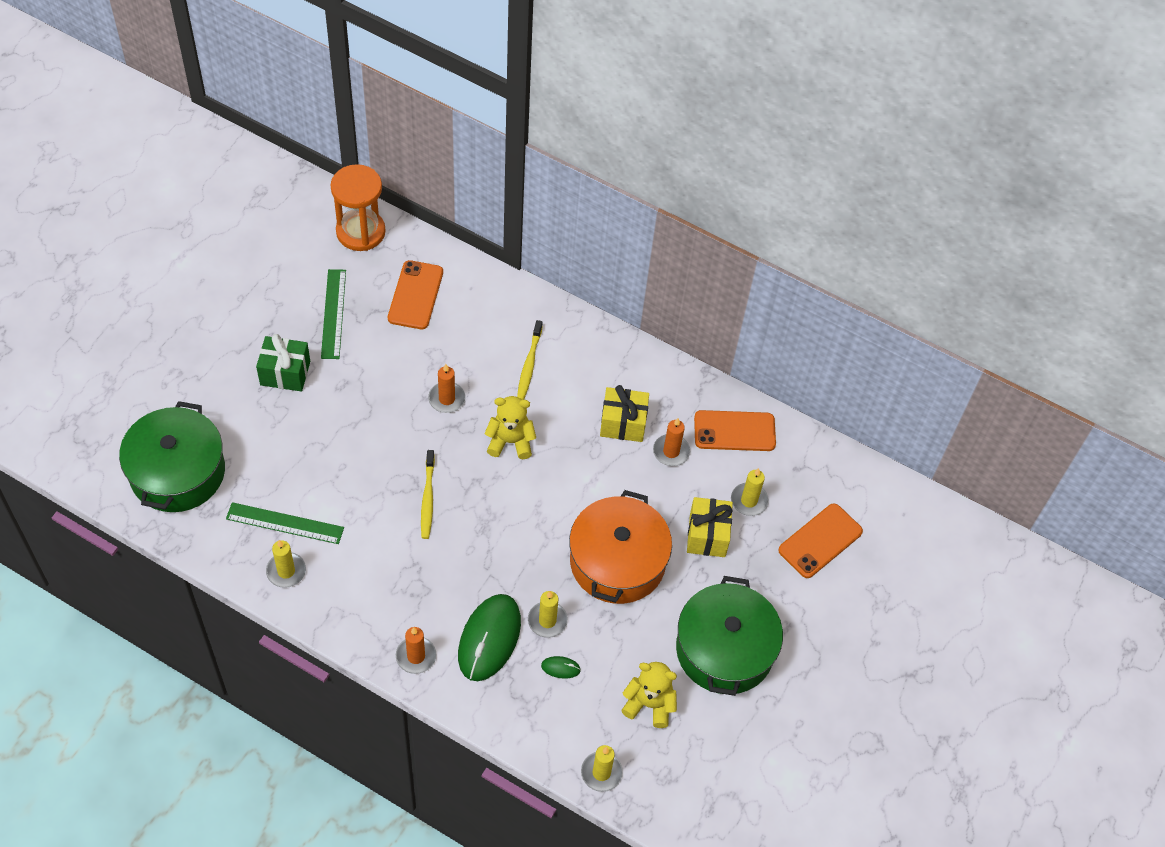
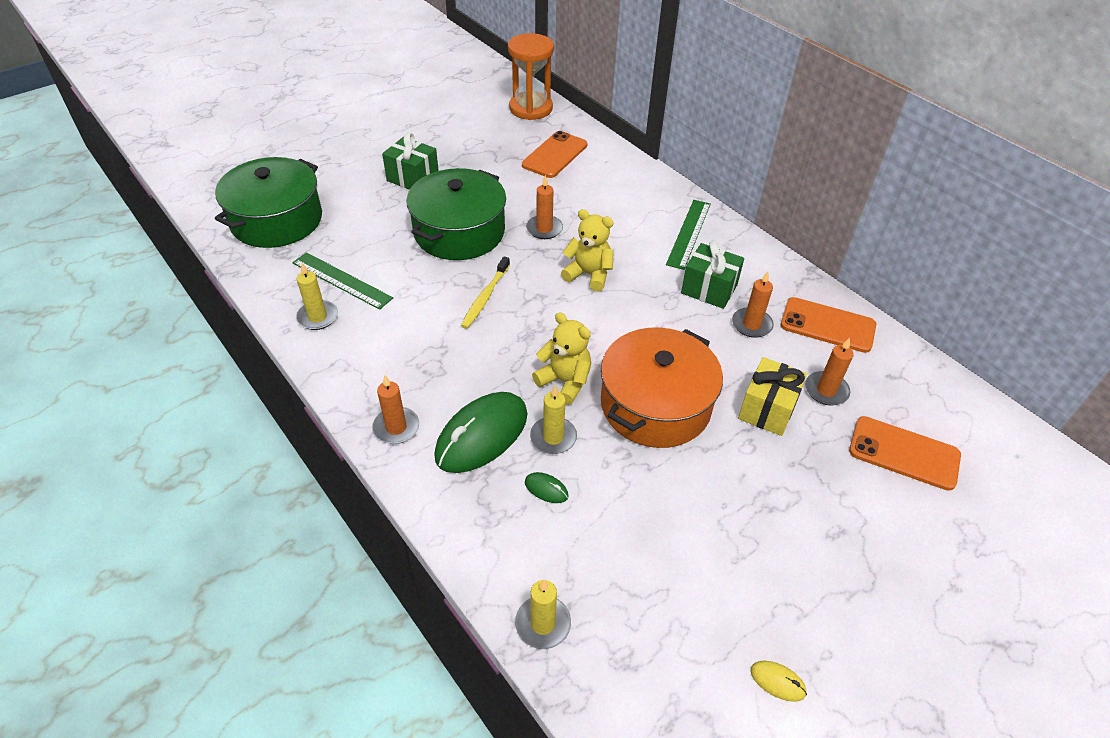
camera: 25 degrees right, 10 degrees down
(333, 313) = (478, 151): green ruler -> green ruler (689, 233)
(529, 365) = (634, 223): yellow toothbrush -> none
(623, 423) = (709, 289): yellow gift -> green gift
(649, 704) = (635, 563): yellow teddy bear -> yellow teddy bear (565, 381)
(724, 649) = (751, 532): green pot -> green pot (459, 232)
(749, 501) = (826, 390): yellow candle -> orange candle
(772, 754) = (777, 681): none -> yellow mouse
(820, 541) = (904, 453): orange phone -> orange phone turned 45 degrees clockwise

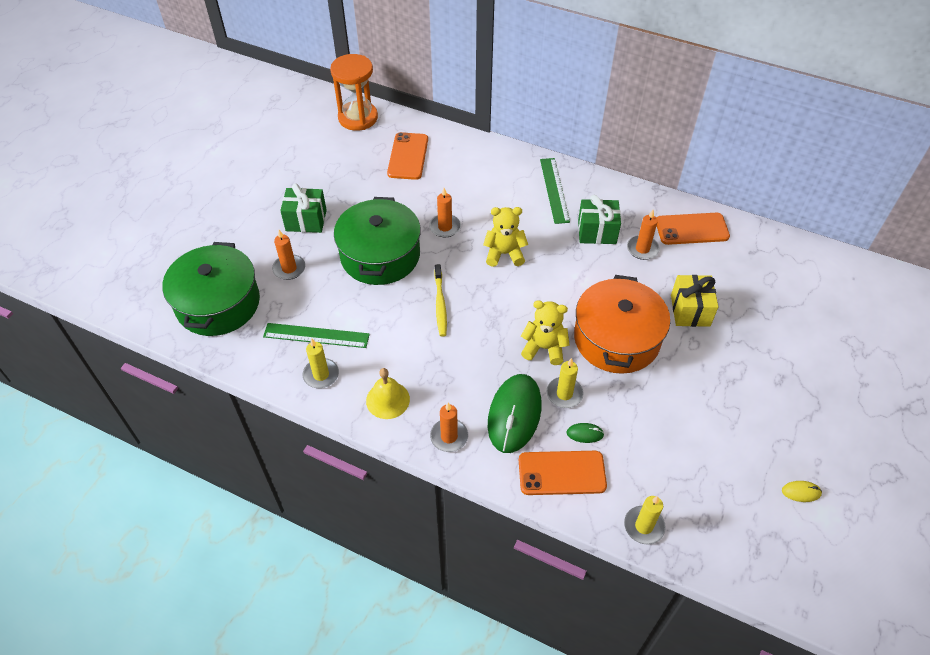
camera: 25 degrees left, 5 degrees up
(362, 366) = (388, 400): none -> yellow bell
(826, 390) = (718, 280): orange candle -> orange candle (289, 268)
(904, 453) = (789, 306): orange phone -> orange phone (562, 473)

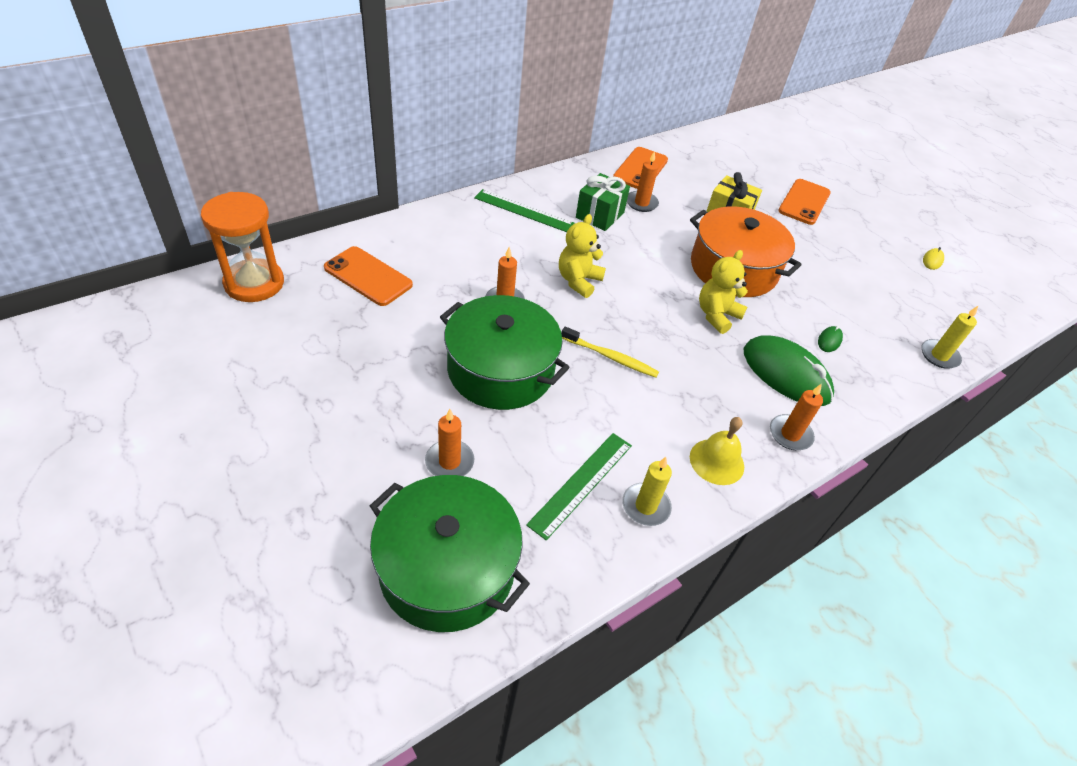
camera: 65 degrees left, 5 degrees down
(306, 220) = (381, 408): green gift -> none
(562, 473) = (867, 377): orange phone -> orange phone (804, 202)
(564, 394) = (778, 330): yellow candle -> none

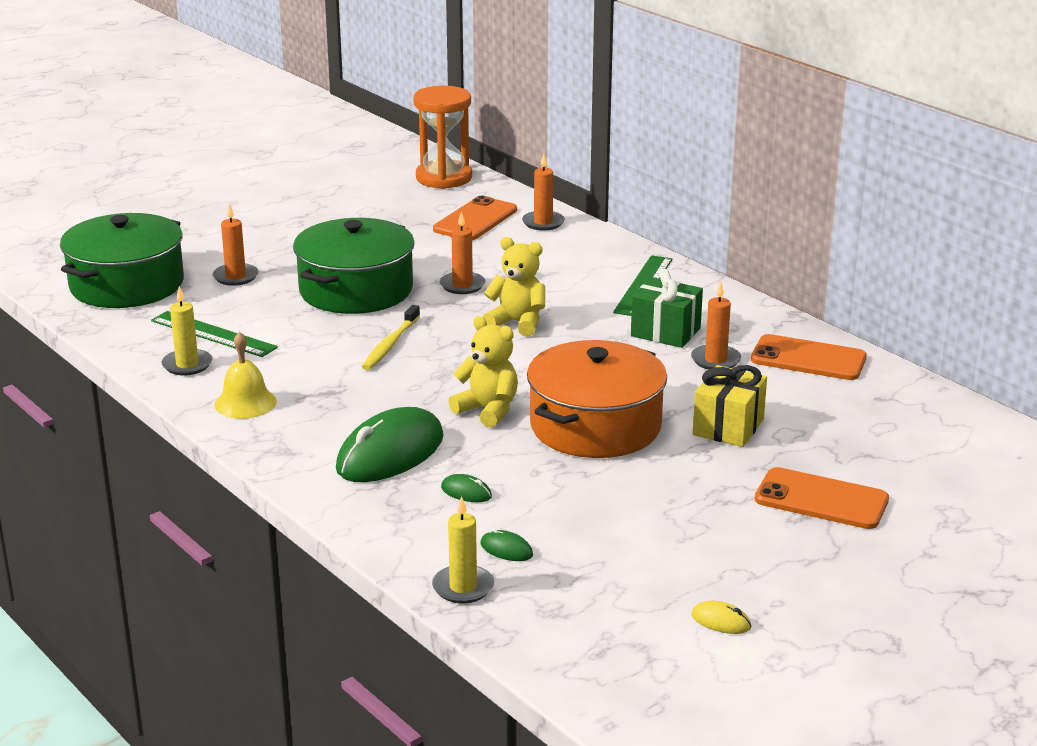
camera: 90 degrees right, 20 degrees down
(790, 434) = (289, 450): orange candle -> orange candle (543, 223)
(891, 331) = (506, 549): none -> green mouse

